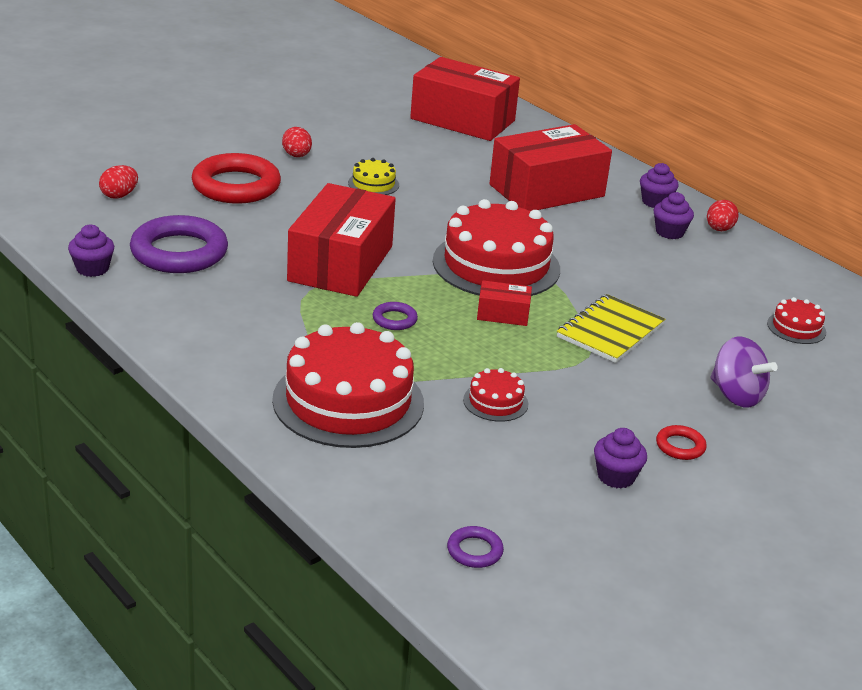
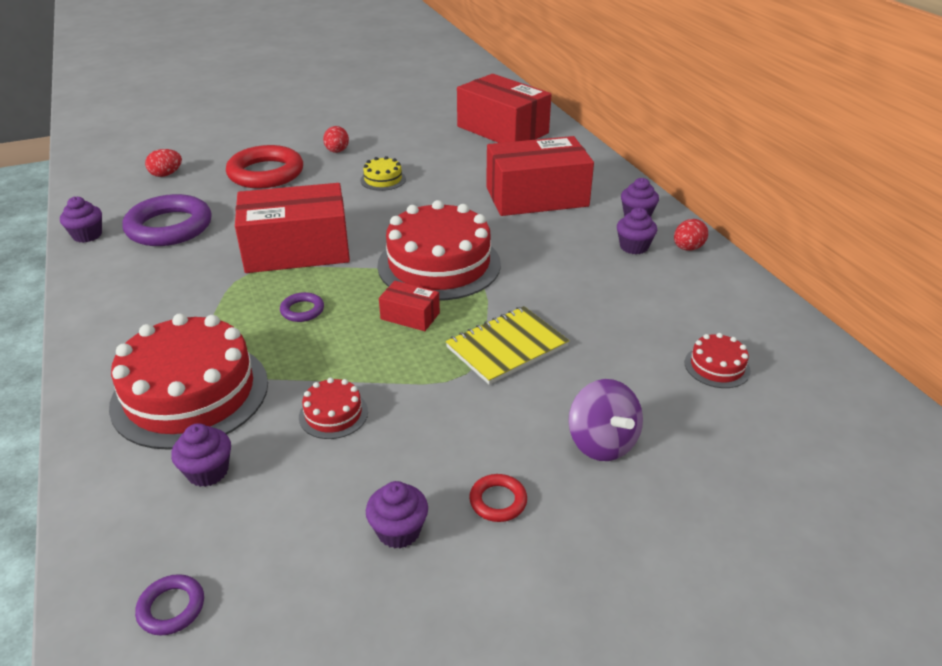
camera: 20 degrees right, 5 degrees up
(340, 263) = (297, 250): red box -> red box turned 45 degrees clockwise
(420, 458) = (208, 471): none -> purple cupcake

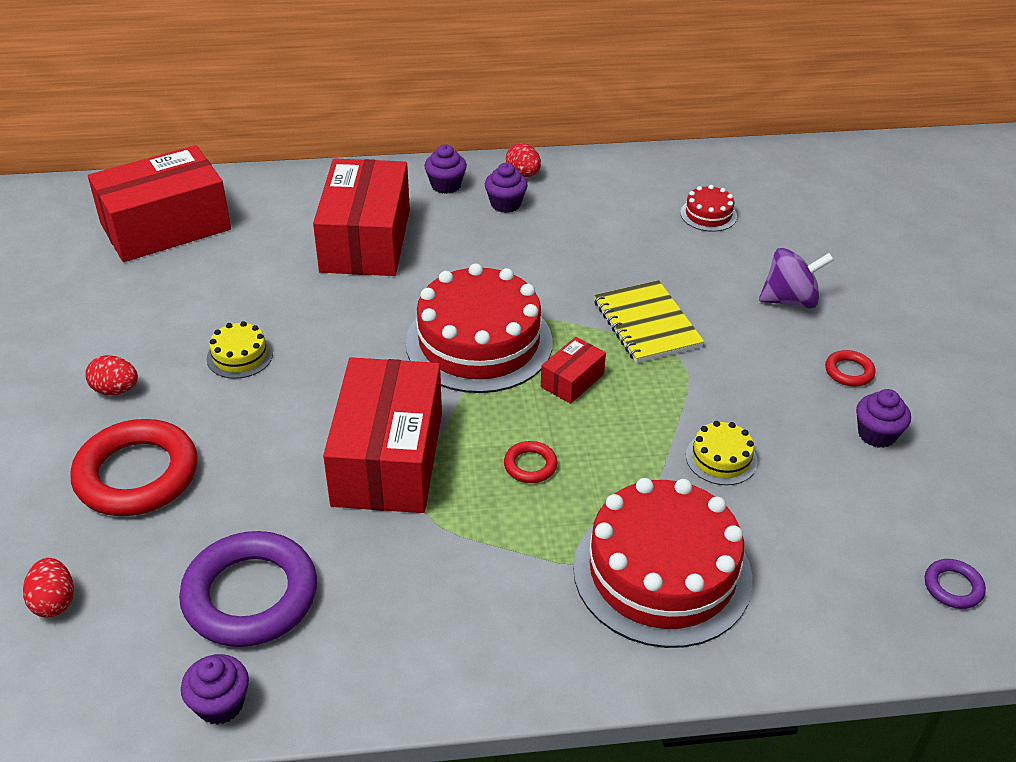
camera: 75 degrees left, 5 degrees up
(208, 471) = (789, 559): purple cupcake -> none
(302, 310) = (530, 465): purple ring -> red ring
(333, 414) = (721, 458): red cake -> yellow cake

